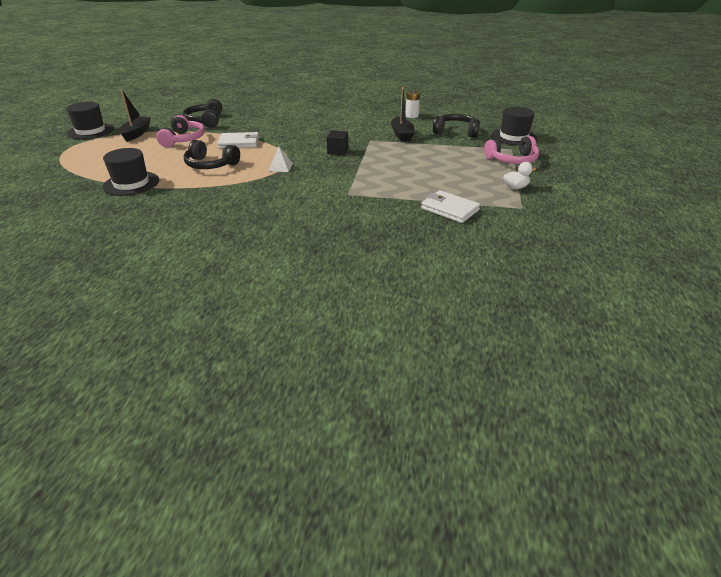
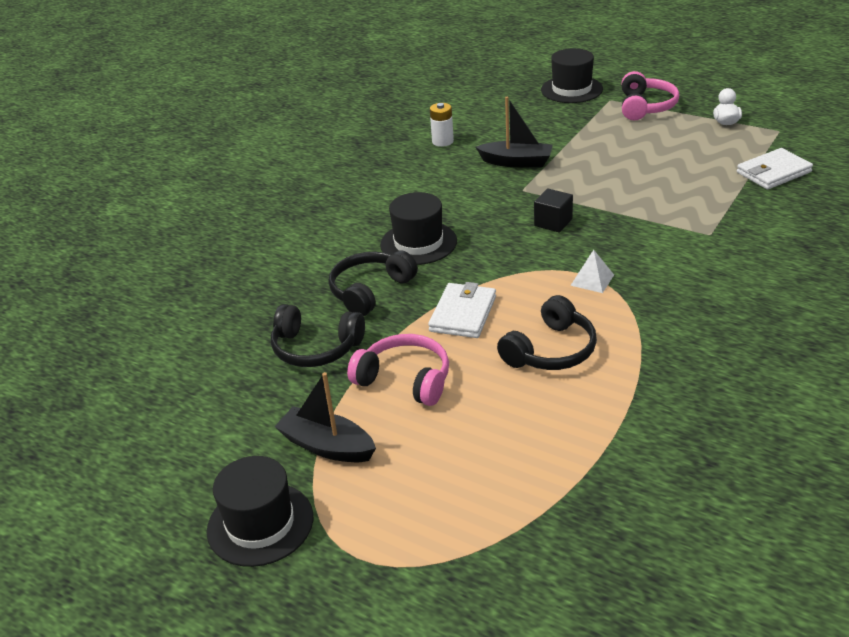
camera: 65 degrees left, 0 degrees up
(131, 183) = (598, 447): black hat -> black hat (418, 243)
(456, 132) = (531, 122): black headphones -> black headphones (370, 291)

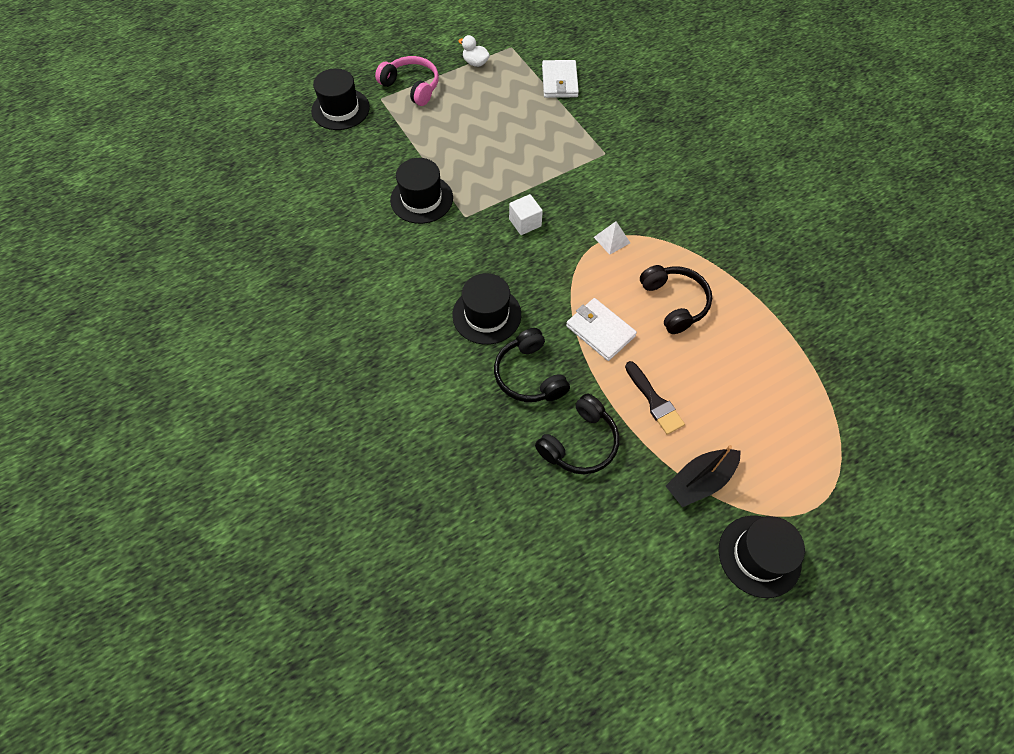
camera: 65 degrees left, 25 degrees up
(405, 380) = (654, 401): pink headphones -> black brush
(442, 141) = (343, 227): white battery -> none
(516, 162) = (421, 199): black boat -> black hat
(553, 222) = (525, 222): black cube -> white cube

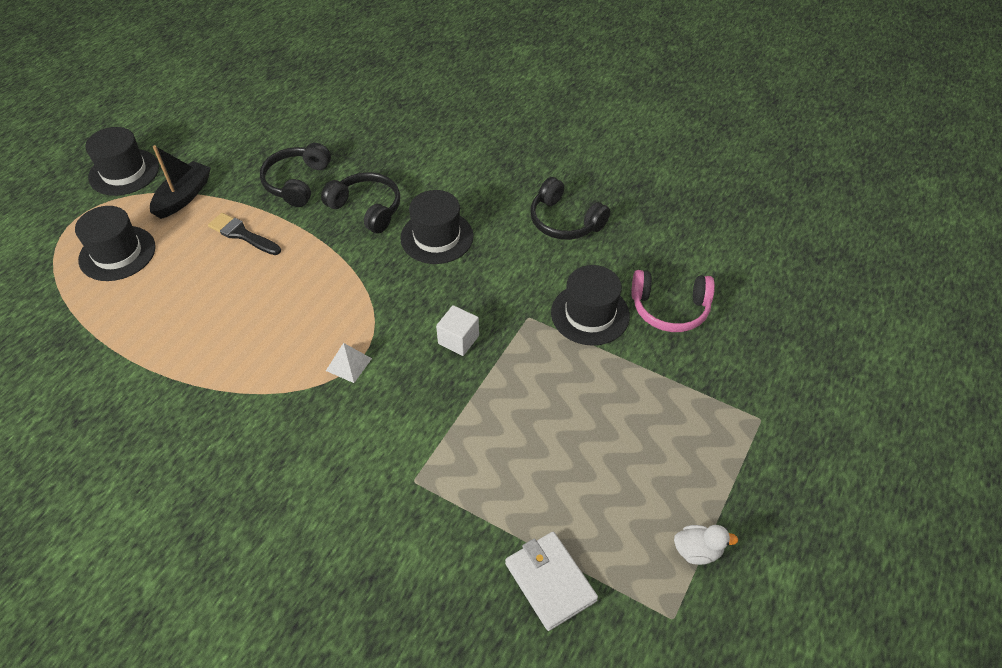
camera: 150 degrees right, 10 degrees down
(340, 109) = (789, 378): black hat -> black hat (117, 253)
(411, 87) = (741, 458): pink headphones -> pink headphones (670, 309)
(600, 331) = (318, 268): white wallet -> none
(674, 303) = (250, 326): black headphones -> black headphones (564, 221)

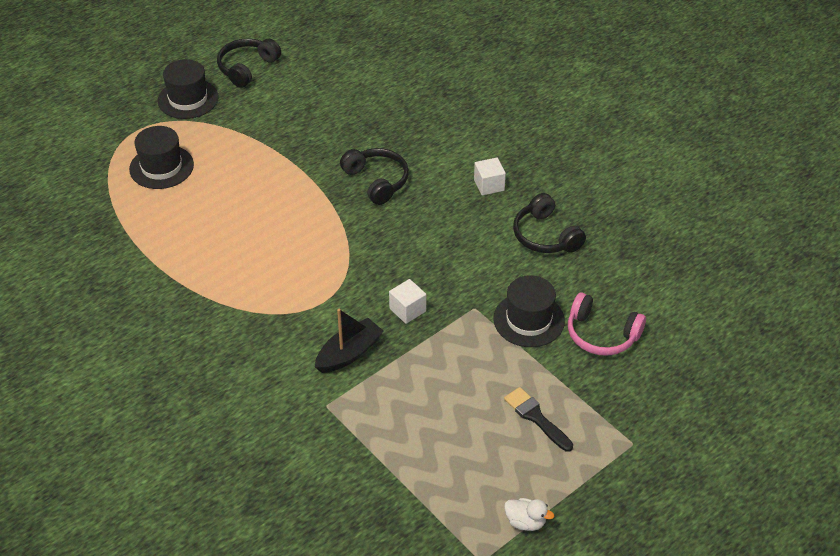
camera: 20 degrees right, 5 degrees down
(183, 197) = (229, 132): black boat -> black boat (349, 353)
(242, 234) = (265, 177): black brush -> black brush (536, 417)
(297, 182) = (327, 143): black headphones -> black headphones (247, 68)
(348, 364) = (311, 304): white pyramid -> none
(437, 237) = (426, 221): black hat -> none
(484, 184) = (489, 185): none -> white cube
(550, 582) = (398, 506): white wallet -> none

